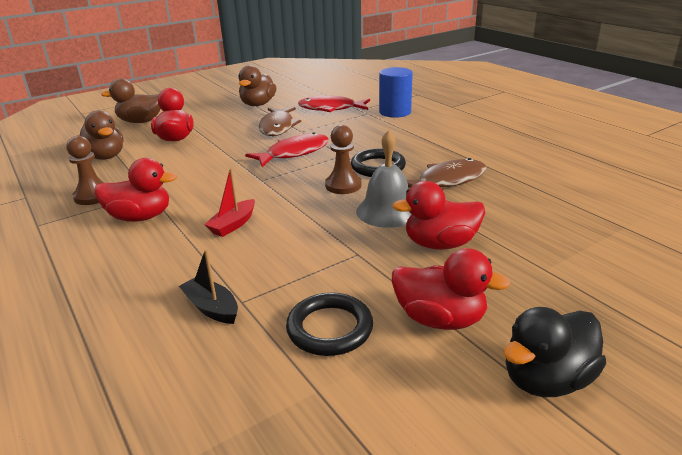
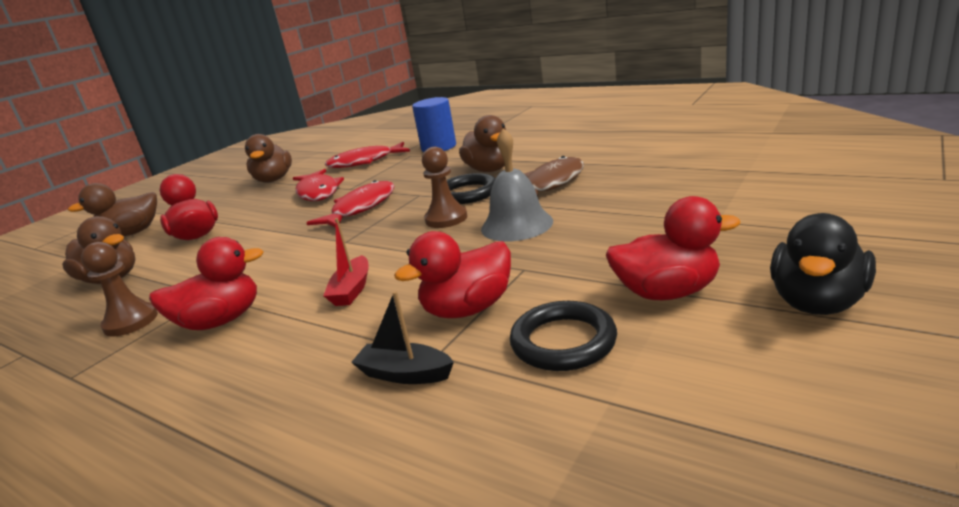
camera: 20 degrees left, 5 degrees down
(277, 127) = (318, 192): brown fish -> red fish
(413, 149) = (489, 170): none -> brown duck
(440, 244) = (599, 234): red duck -> red duck (468, 309)

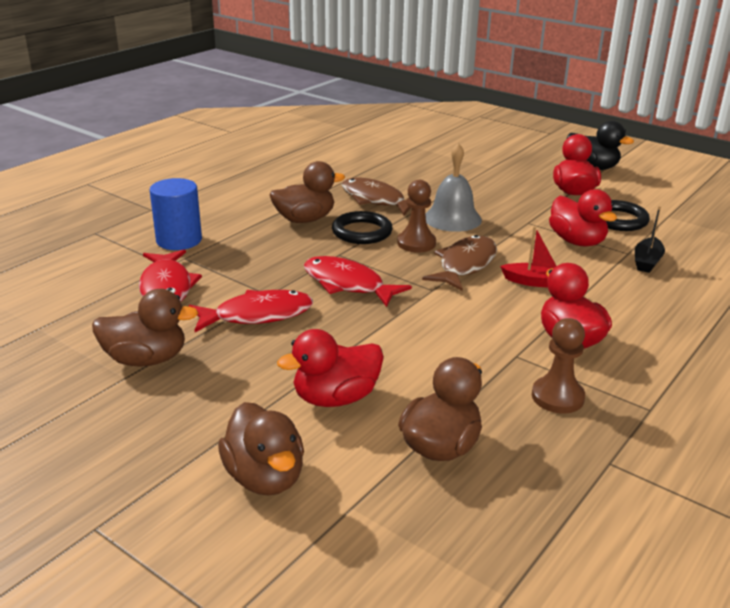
camera: 90 degrees left, 5 degrees up
(396, 248) = (465, 265): none -> brown fish

